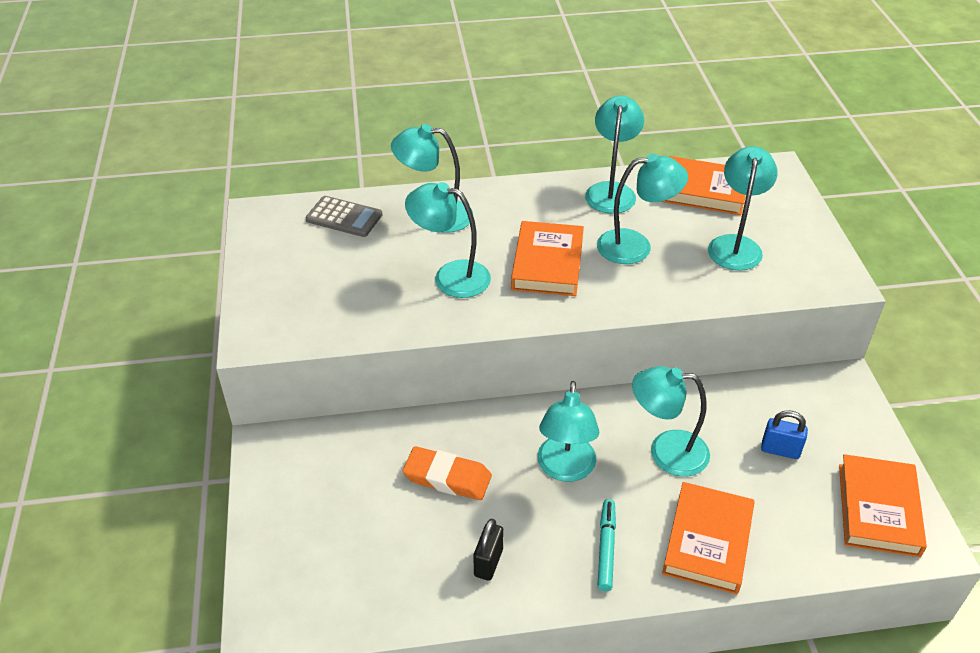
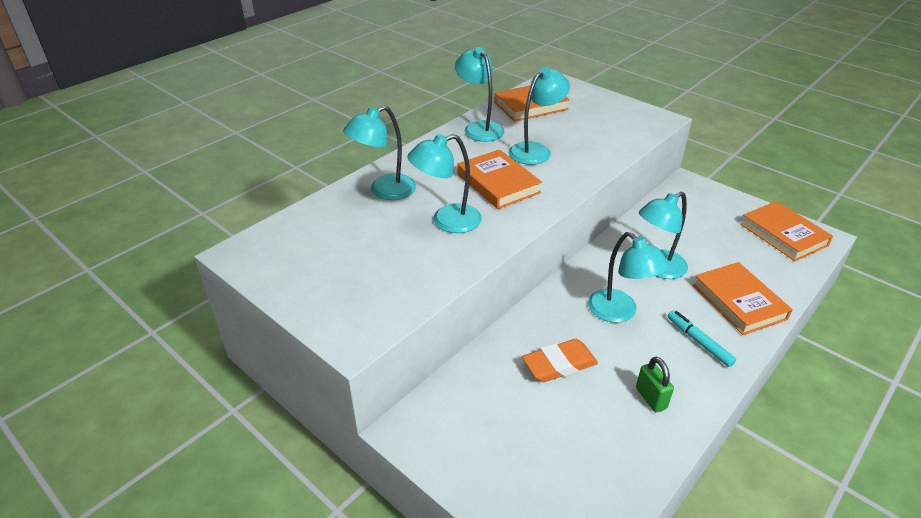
camera: 40 degrees left, 5 degrees down
(344, 217) = (316, 223): grey calculator -> none
(488, 562) = (651, 398): black padlock -> green padlock
(735, 245) = (587, 125): turquoise lamp -> none
(780, 450) = (706, 233): blue padlock -> none

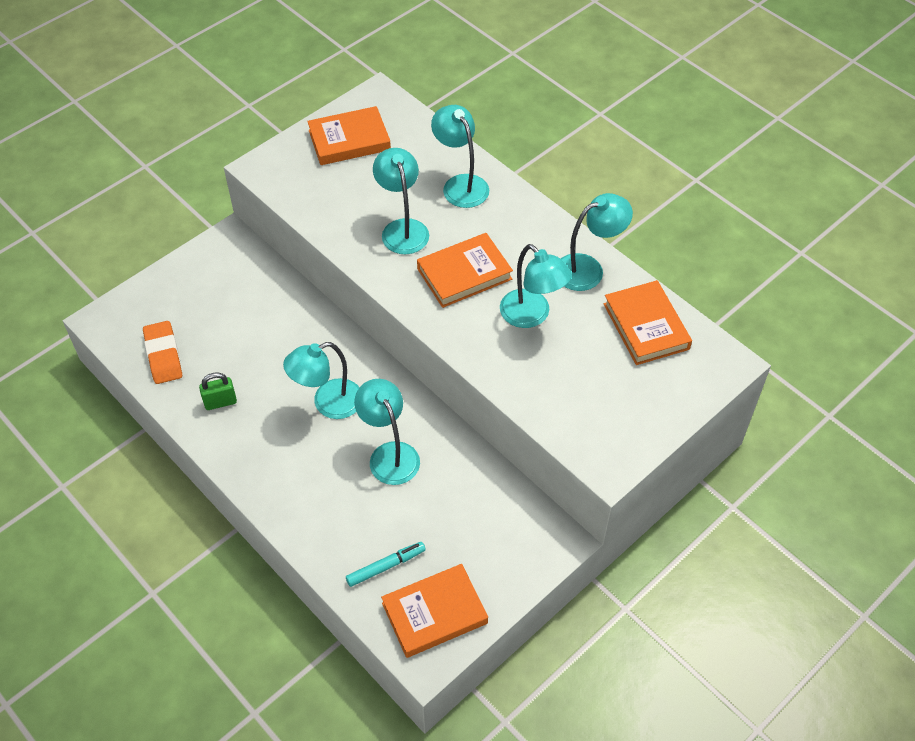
camera: 95 degrees right, 15 degrees up
(559, 364) = (272, 343): orange eraser -> orange eraser (163, 355)
(699, 341) = (277, 460): turquoise marker -> turquoise marker (386, 566)
(738, 302) = (324, 516): orange book -> orange book (349, 140)

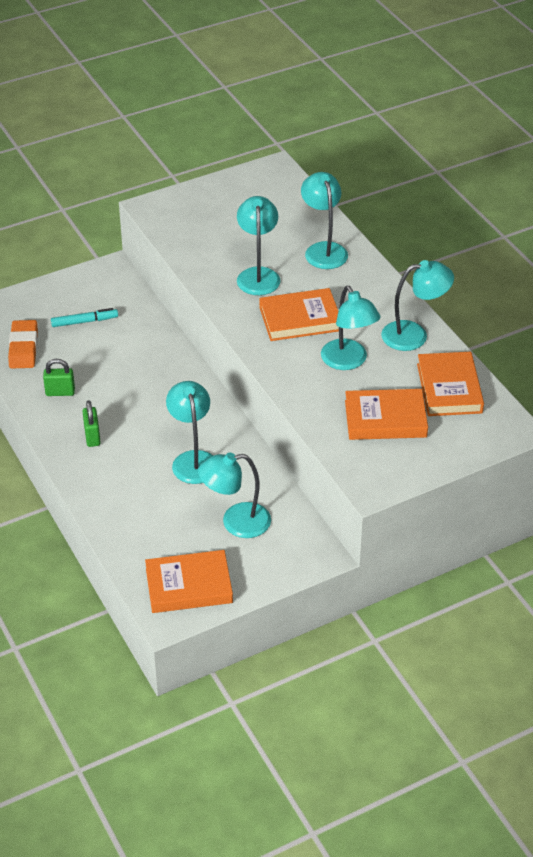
camera: 15 degrees right, 10 degrees down
(272, 450) = (92, 437): none -> green padlock
(328, 403) = (153, 411): turquoise lamp -> turquoise lamp (236, 522)
(349, 140) = (236, 199): orange book -> orange book (385, 419)
(386, 566) = (159, 542): turquoise marker -> turquoise marker (84, 322)

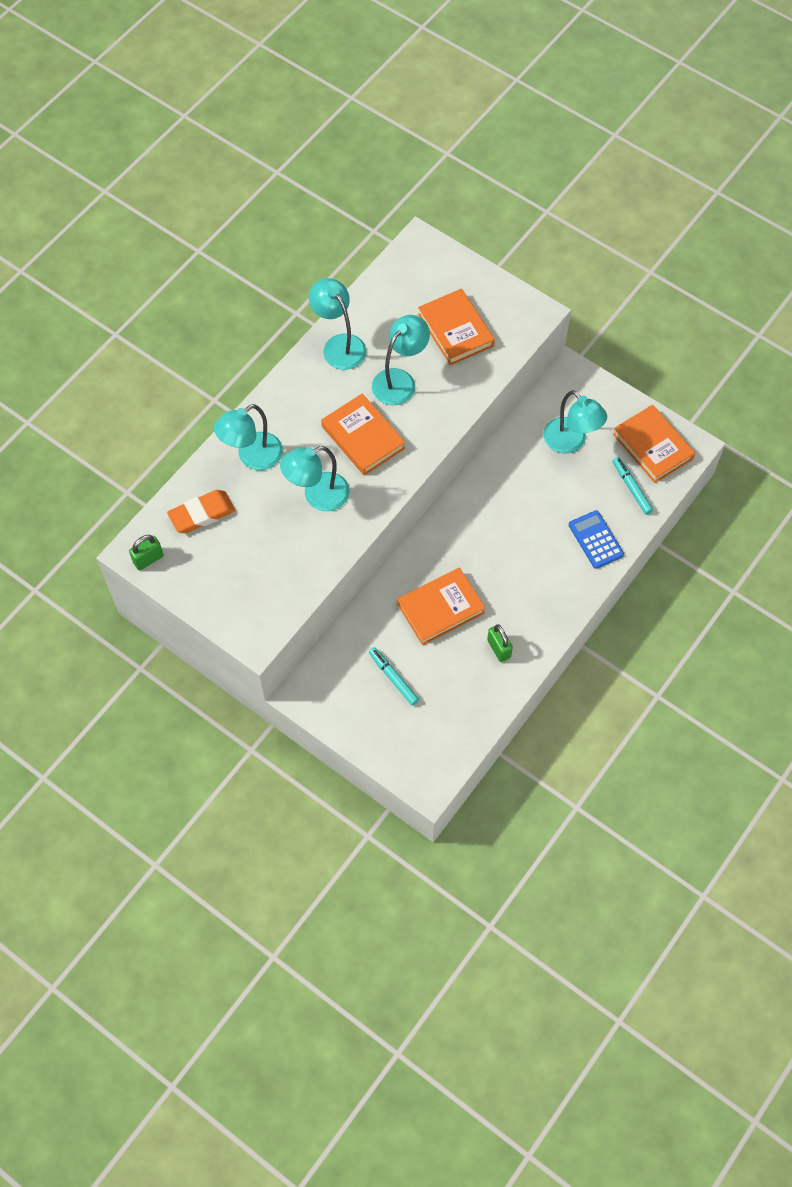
camera: 115 degrees left, 20 degrees up
(23, 348) = (458, 713): orange eraser -> orange eraser (202, 514)
(92, 437) = (538, 593): green padlock -> green padlock (148, 559)
(116, 498) = (595, 540): none -> blue calculator
(153, 548) = (631, 488): none -> turquoise marker
(193, 460) = (521, 503): turquoise lamp -> none
(449, 388) = (394, 299): orange book -> orange book (440, 608)

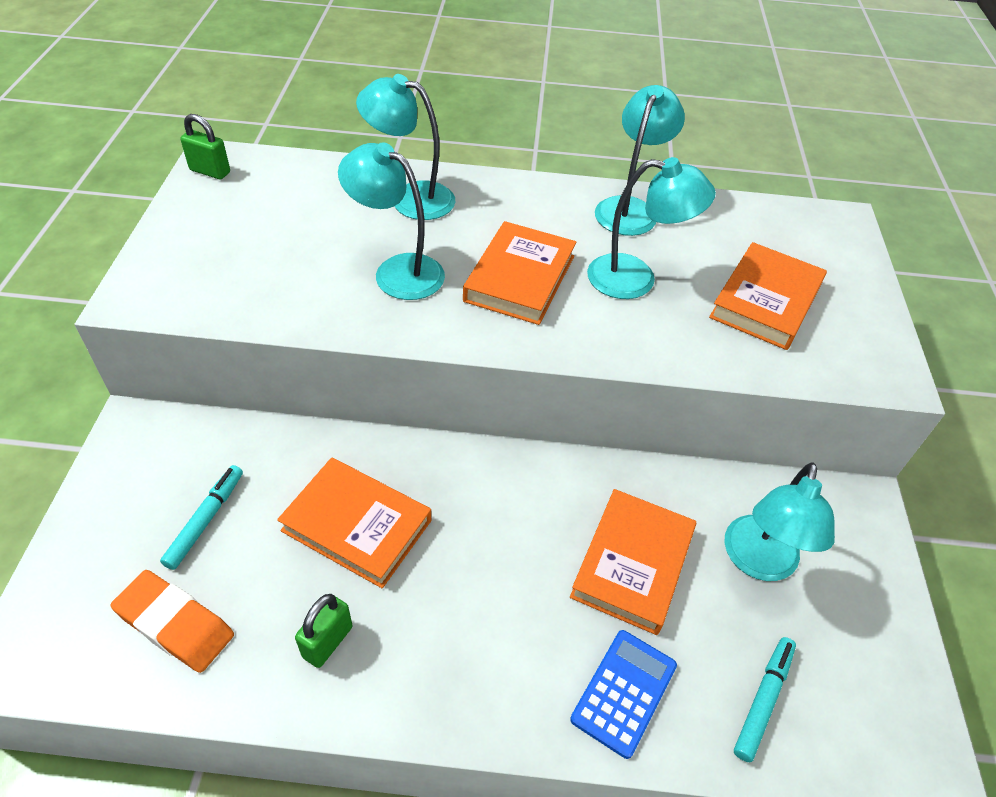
camera: 55 degrees right, 15 degrees down
(202, 514) = (300, 188): orange eraser -> orange eraser (175, 624)
(652, 446) = (865, 693): orange book -> orange book (632, 564)

